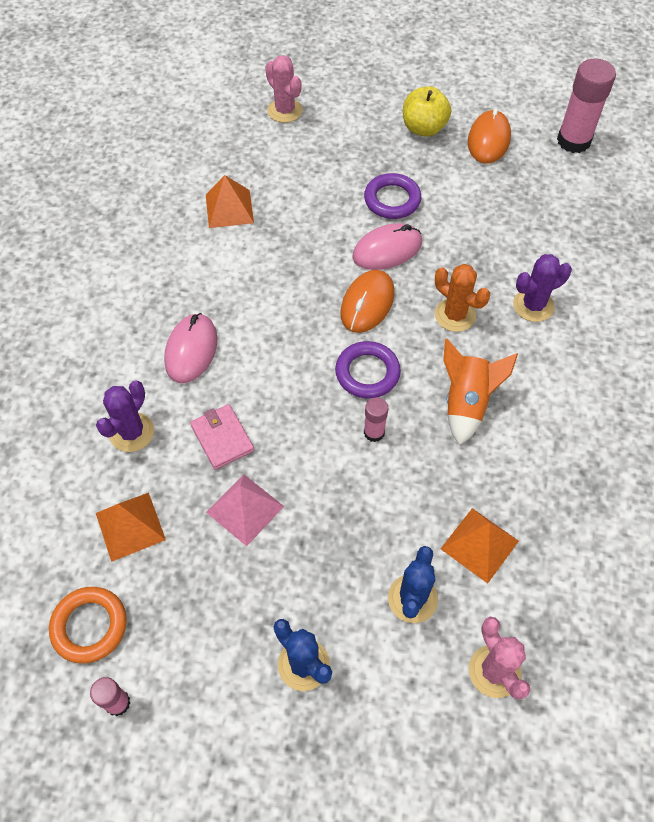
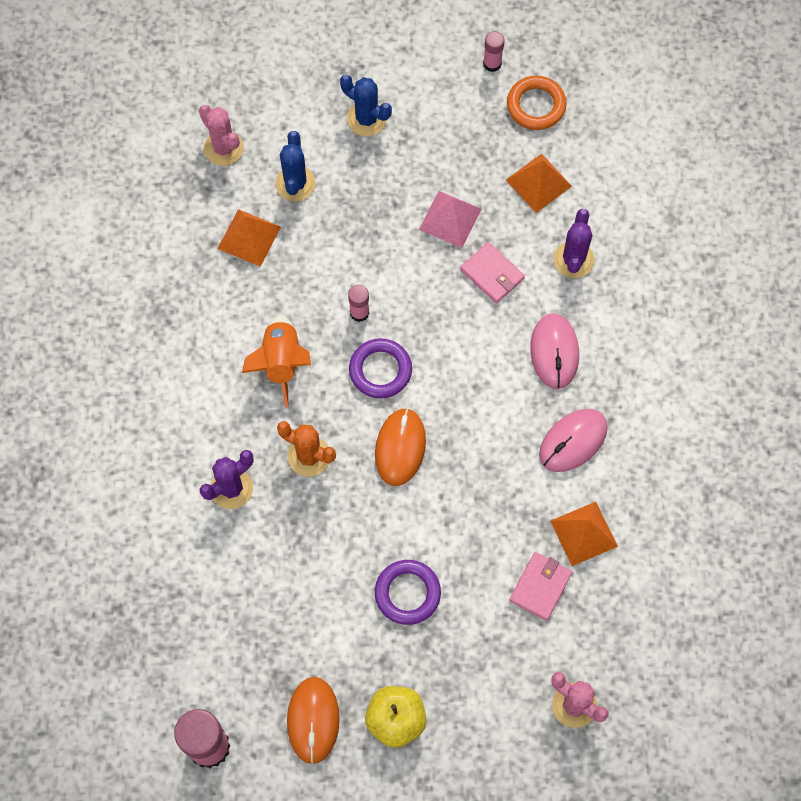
camera: 165 degrees right, 10 degrees up
(280, 182) = (540, 587): none -> pink wallet
(387, 250) = (396, 521): pink mouse -> pink mouse (573, 441)

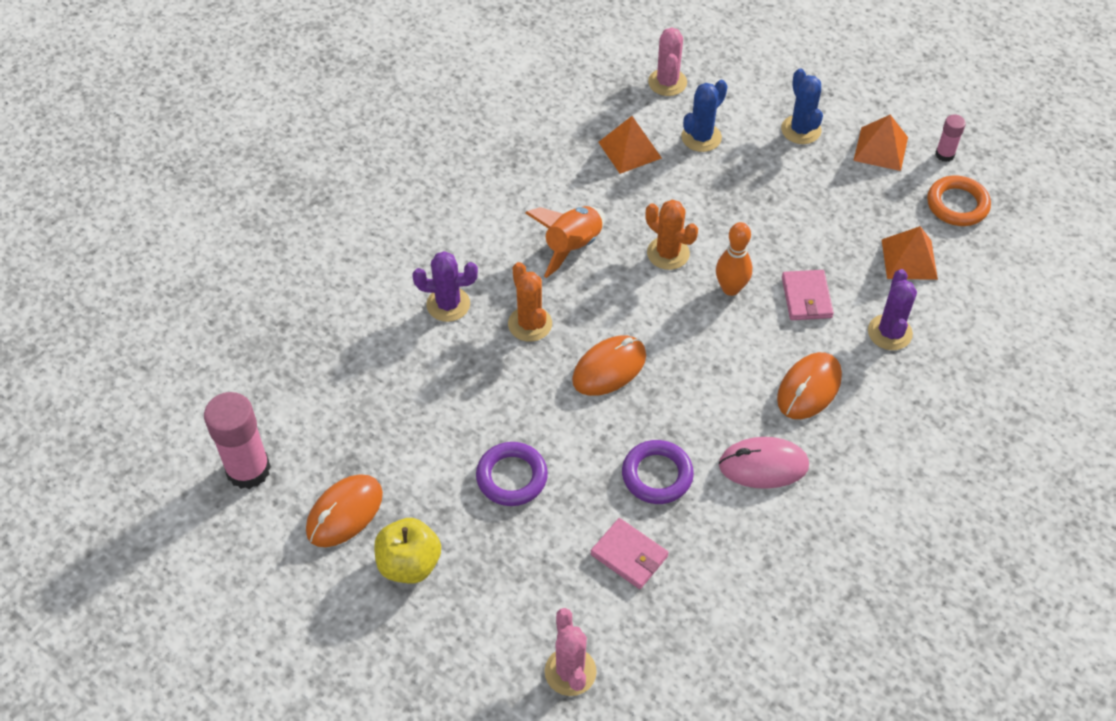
camera: 40 degrees right, 15 degrees down
(359, 312) = (668, 253): pink glue stick -> orange cactus
(380, 370) = (646, 303): purple ring -> purple ring (657, 475)
(431, 308) = (731, 288): none -> orange bowling pin
(450, 219) = (807, 237): pink pyramid -> none
(540, 587) = (629, 555): pink wallet -> pink wallet turned 60 degrees clockwise
(554, 352) = (809, 388): pink mouse -> orange mouse
(573, 260) = (889, 332): purple cactus -> purple cactus turned 45 degrees counterclockwise
(584, 533) = (707, 542): orange pyramid -> orange pyramid (880, 148)

